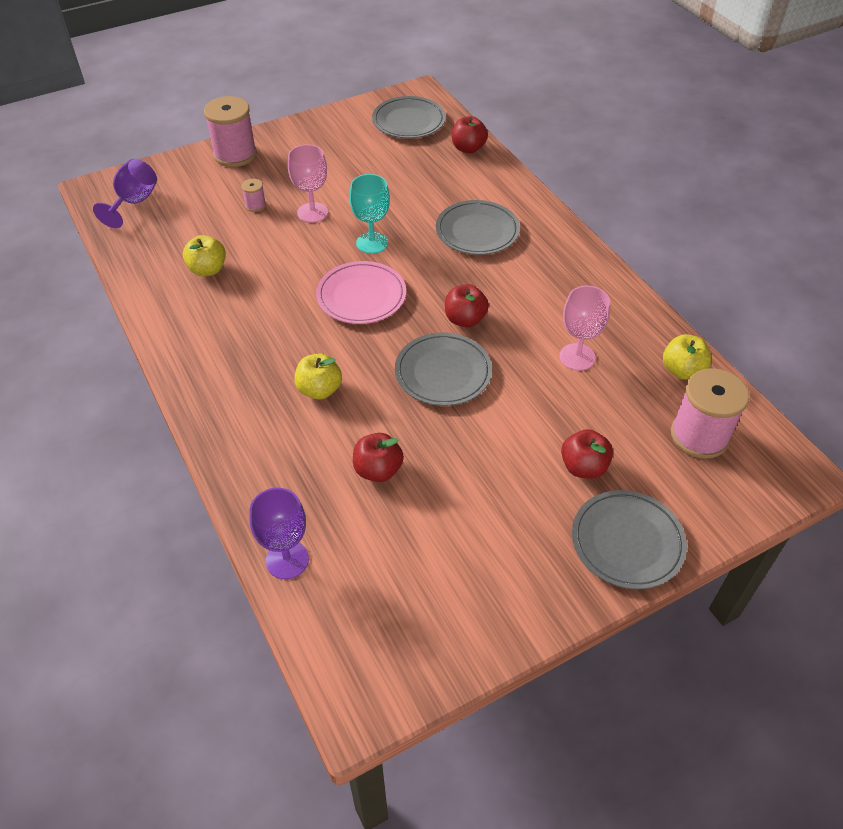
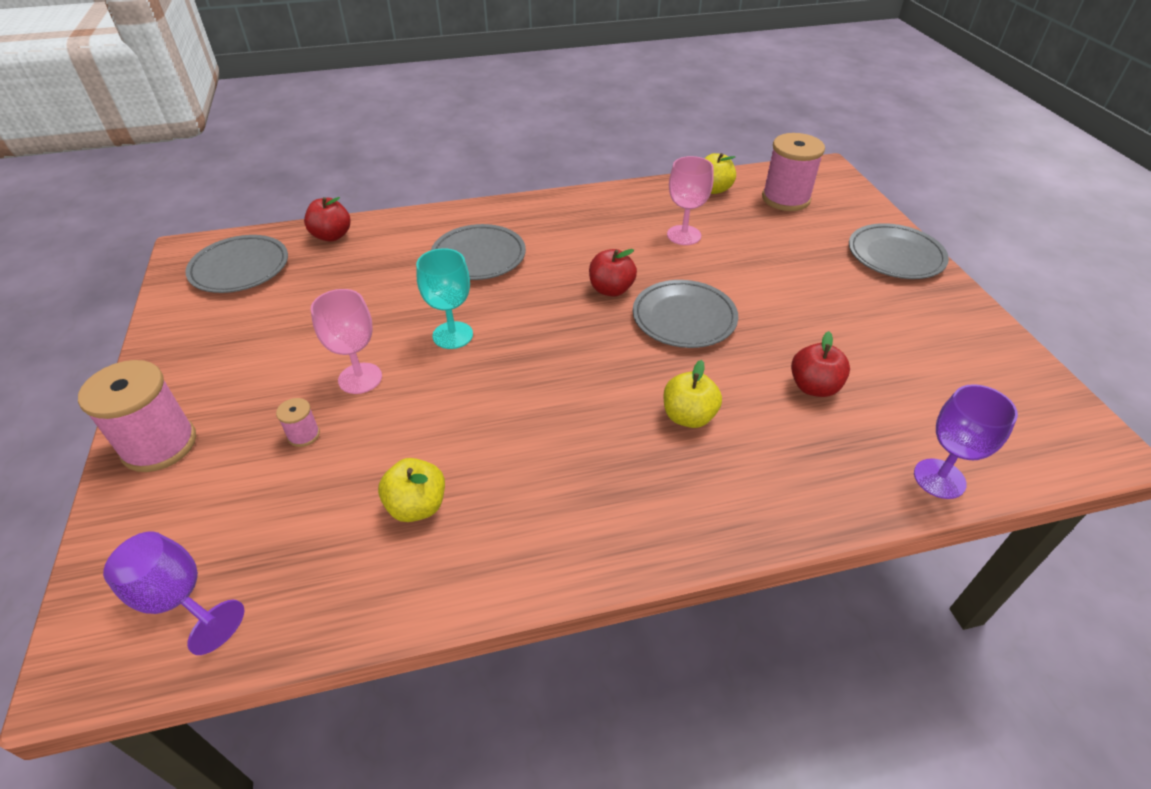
camera: 75 degrees left, 5 degrees down
(361, 296) = (543, 358): pink plate -> none
(583, 467) = (815, 260): red apple -> none

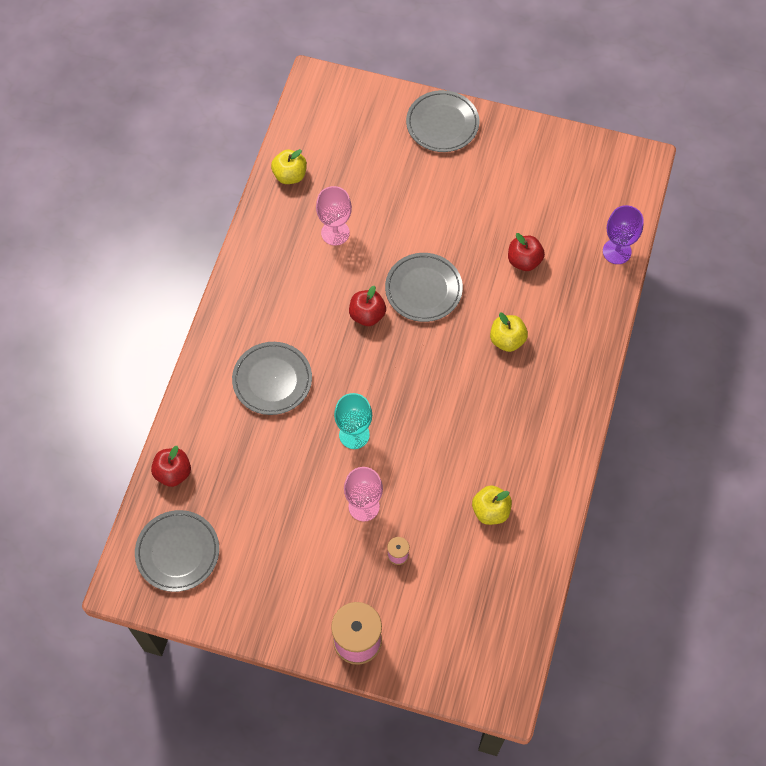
camera: 60 degrees left, 20 degrees up
(178, 599) = (487, 647): purple goblet -> none
(785, 199) = (335, 137): pink spool -> none

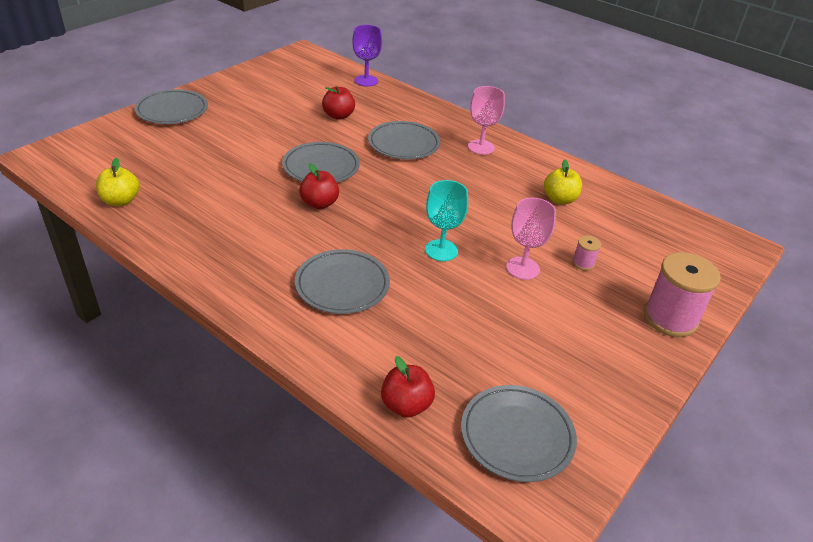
camera: 70 degrees left, 25 degrees down
(335, 233) = (214, 194): pink goblet -> pink goblet (481, 147)
(507, 340) = (404, 144): yellow apple -> grey plate

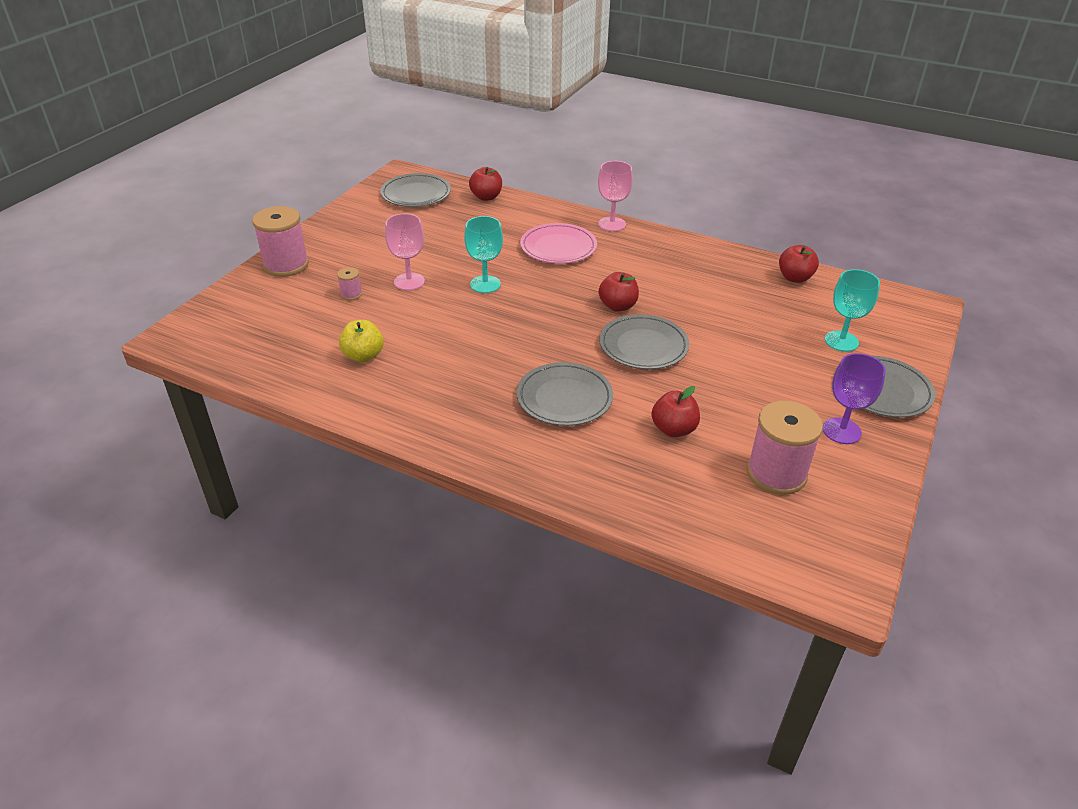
camera: 170 degrees right, 0 degrees up
(121, 201) = (795, 278): yellow apple -> red apple
(156, 143) = (841, 341): none -> turquoise goblet
(293, 88) = (776, 473): none -> pink spool
(342, 285) = (558, 247): grey plate -> pink plate
(366, 81) = (680, 522): purple goblet -> purple goblet (841, 431)
(481, 147) = (462, 414): pink goblet -> pink goblet (612, 224)

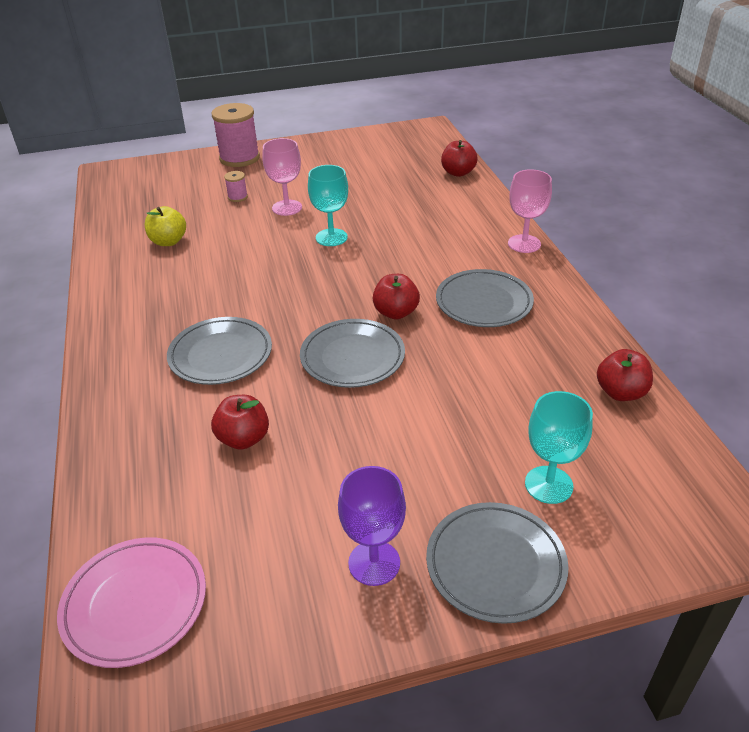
camera: 50 degrees right, 0 degrees up
(416, 194) = (409, 148): grey plate -> grey plate (484, 302)
(558, 247) = (439, 239): pink plate -> pink plate (135, 604)
(776, 473) = (244, 544): pink spool -> none

